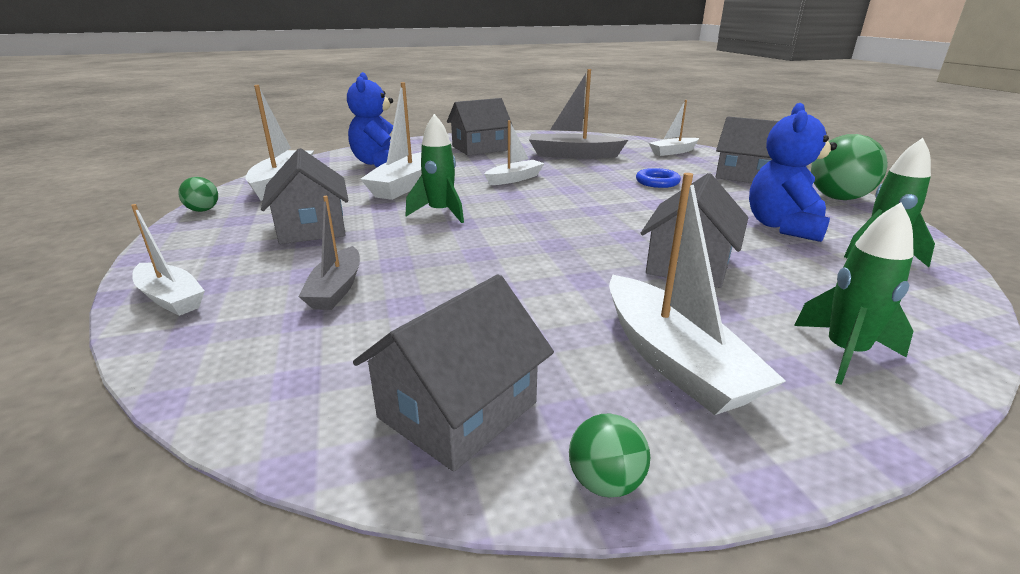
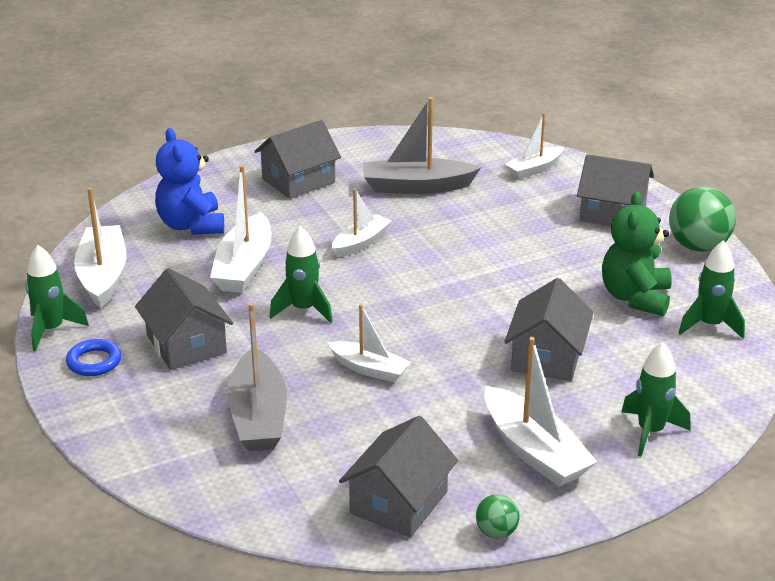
camera: 10 degrees left, 5 degrees up
(171, 298) = (126, 440): white boat -> white boat (369, 369)
(203, 210) = (52, 330): green ball -> green rocket
(336, 289) = (258, 416): grey boat -> grey boat, size x1.59
(657, 182) = (517, 234): blue ring -> blue ring (94, 362)
(783, 227) = (635, 298): blue teddy bear -> green teddy bear

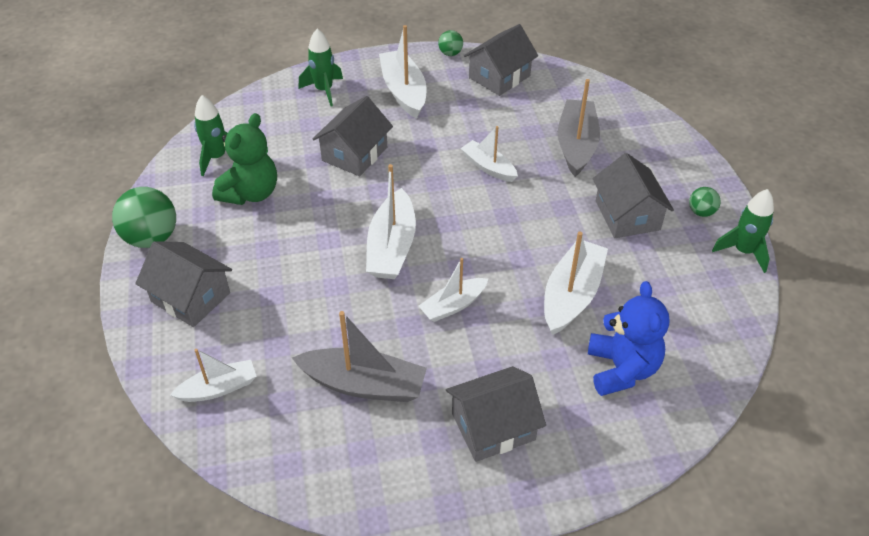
camera: 165 degrees left, 15 degrees up
(94, 362) = (701, 212): blue ring -> green ball
(103, 276) = (708, 310): white boat -> white boat (392, 247)
(303, 310) = (526, 232): green rocket -> none

